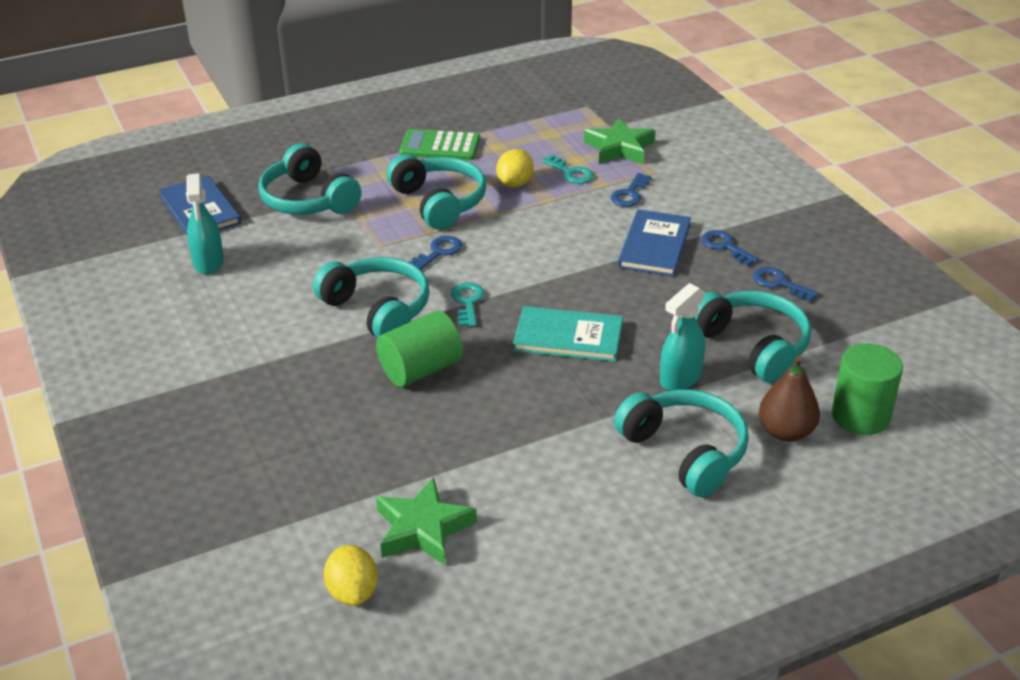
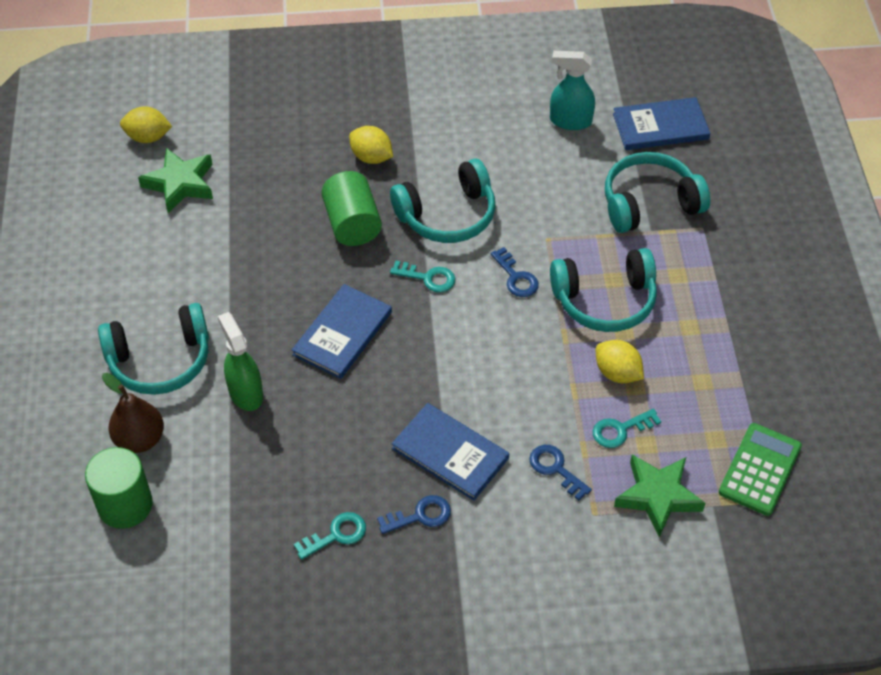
camera: 110 degrees right, 15 degrees up
(313, 382) = (371, 157): none -> yellow lemon
(440, 146) = (719, 330): green calculator -> green calculator (760, 469)
(568, 337) = (342, 333): turquoise book -> blue book
(680, 378) = (245, 393): turquoise spray bottle -> green spray bottle
(752, 346) = (258, 466): turquoise headphones -> none
(779, 283) = (336, 535): blue key -> turquoise key

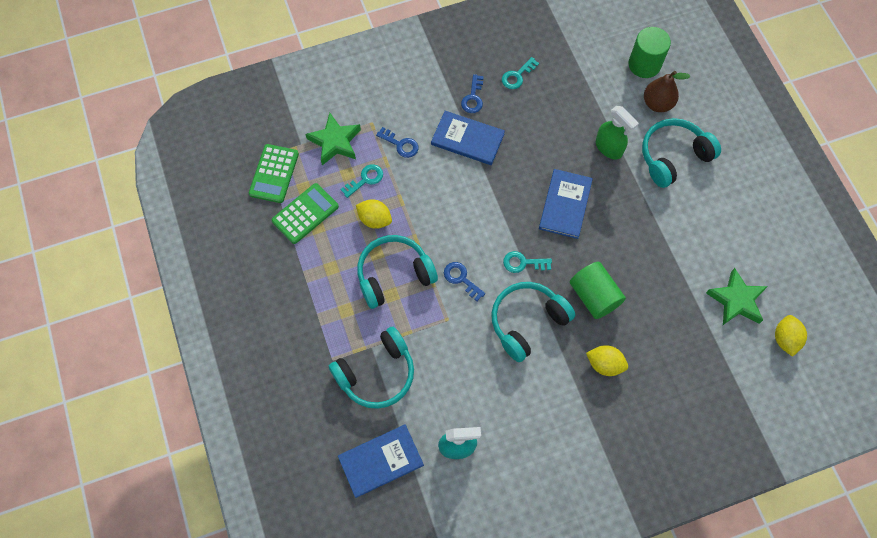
camera: 165 degrees right, 15 degrees up
(148, 137) = (785, 339): yellow lemon -> yellow lemon turned 75 degrees counterclockwise
(420, 515) = (473, 98): blue key -> blue key turned 45 degrees counterclockwise
(717, 403) = (305, 214): none -> green calculator

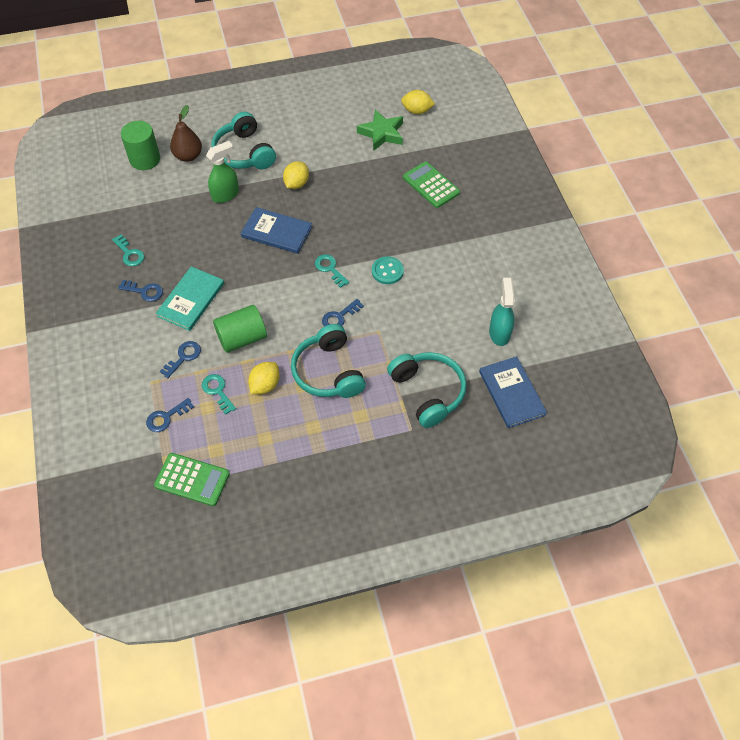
camera: 85 degrees left, 10 degrees down
(305, 214) = (247, 449): green calculator -> green calculator (431, 185)
(335, 142) = (166, 417): green star -> blue key
(467, 139) = (191, 300): blue book -> turquoise book
(523, 263) = (330, 269): turquoise key -> turquoise key turned 135 degrees clockwise
(527, 322) = (387, 271): turquoise headphones -> turquoise button
(594, 296) = (368, 222): green cylinder -> green cylinder (242, 338)
(604, 364) = (430, 222): yellow lemon -> yellow lemon (296, 184)

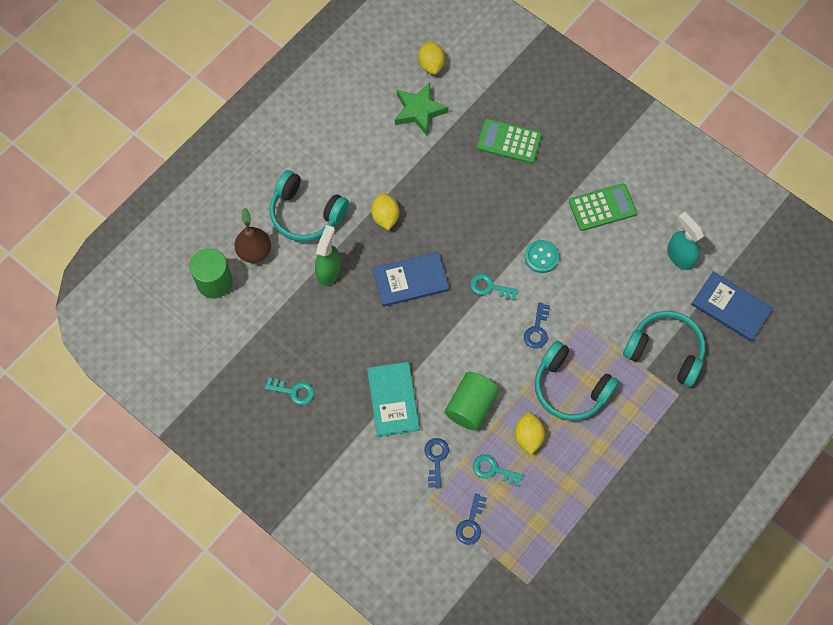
camera: 35 degrees left, 10 degrees up
(145, 291) = (343, 420): blue key -> none
(192, 479) = (541, 562): green calculator -> green calculator (602, 207)
(417, 111) = (431, 65): yellow lemon -> yellow lemon turned 75 degrees counterclockwise

